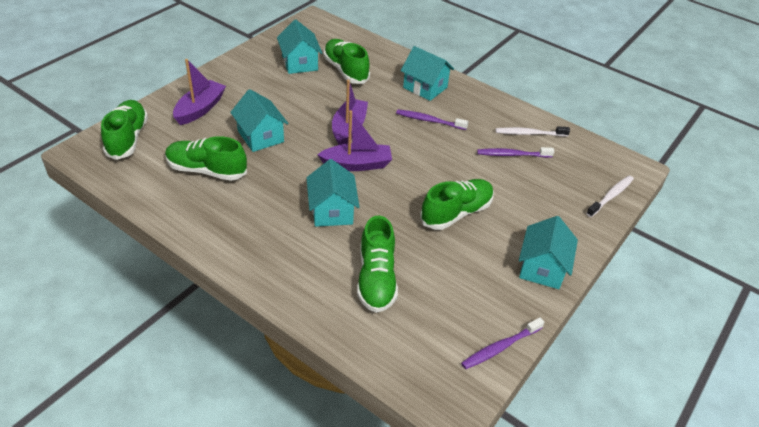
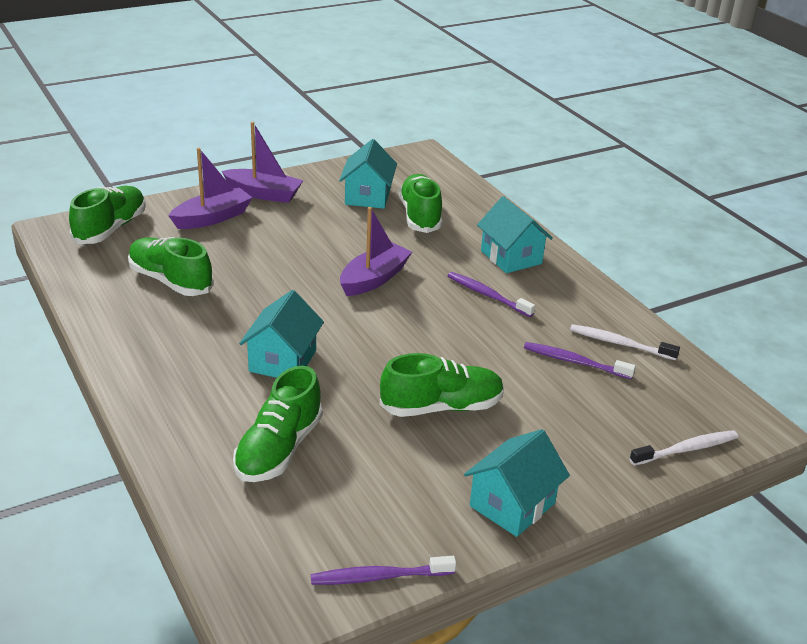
camera: 25 degrees right, 10 degrees down
(260, 136) = (259, 262): turquoise house -> none
(357, 164) = (353, 320): purple boat -> purple boat (263, 194)

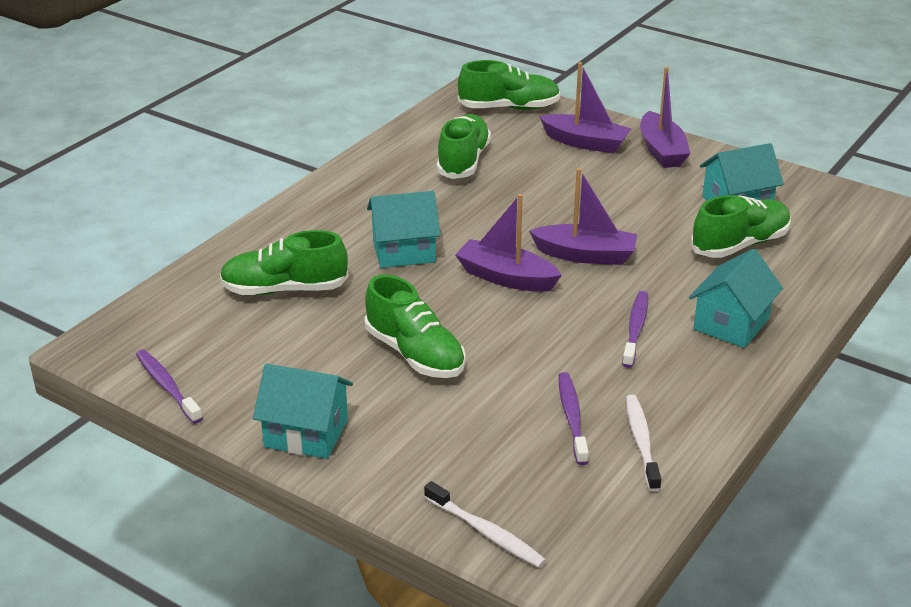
camera: 65 degrees right, 0 degrees up
(371, 325) = (506, 278): none -> purple boat

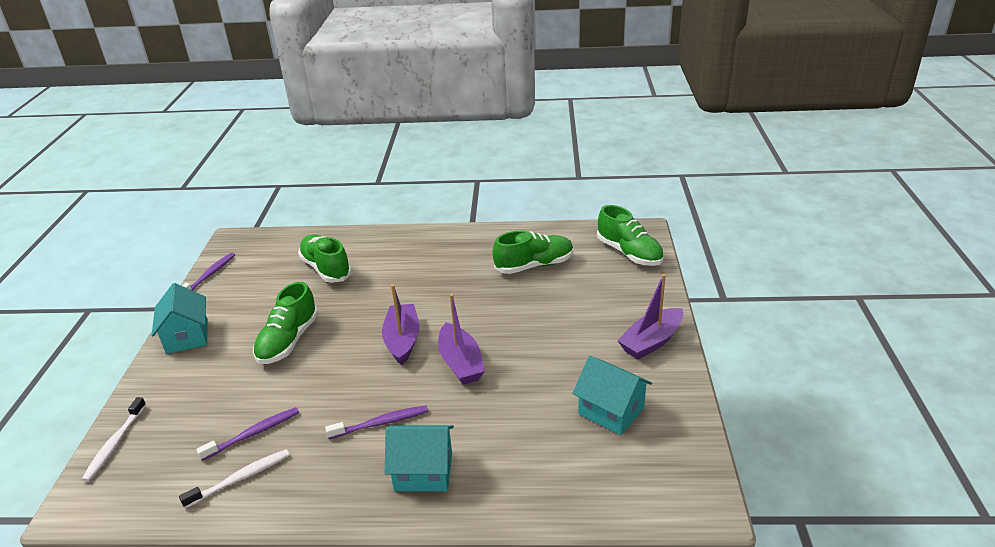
camera: 60 degrees right, 0 degrees up
(404, 251) = (401, 290): turquoise house -> none
(585, 143) = (619, 303): purple boat -> none
(740, 245) = (547, 435): green shoe -> none

